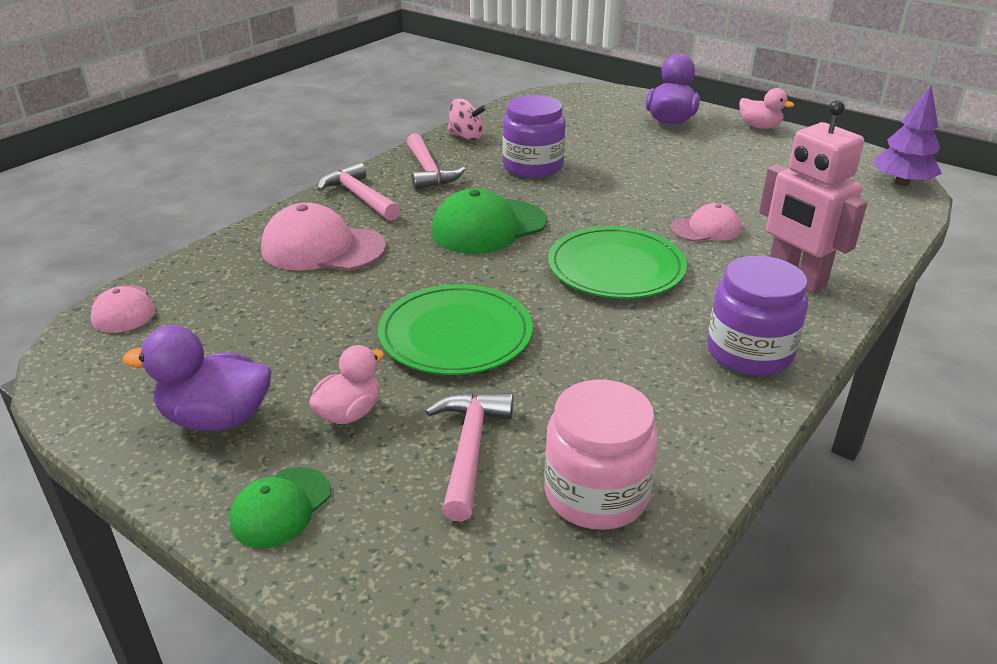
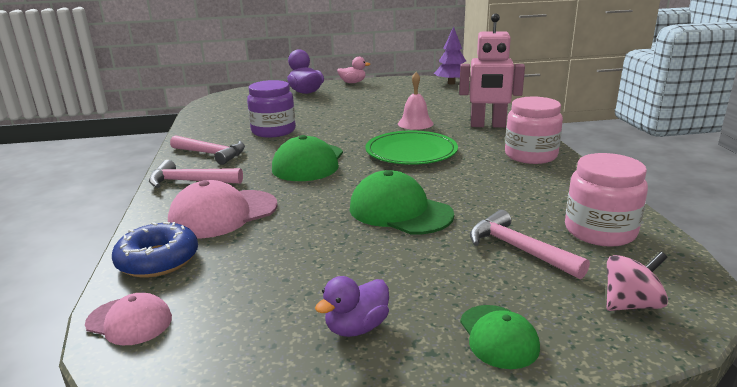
camera: 45 degrees left, 10 degrees down
(214, 267) = (158, 260): none -> blue donut
(216, 418) = (356, 327): purple duck -> purple duck, size x0.66
(349, 413) = (428, 273): pink duck -> none
(455, 334) = (400, 211): green plate -> green cap
(466, 136) = (200, 132): pink spinning top -> pink spinning top (631, 304)
(706, 229) = (415, 123): pink cap -> pink bell
(749, 352) = (530, 155): purple jar -> pink jar

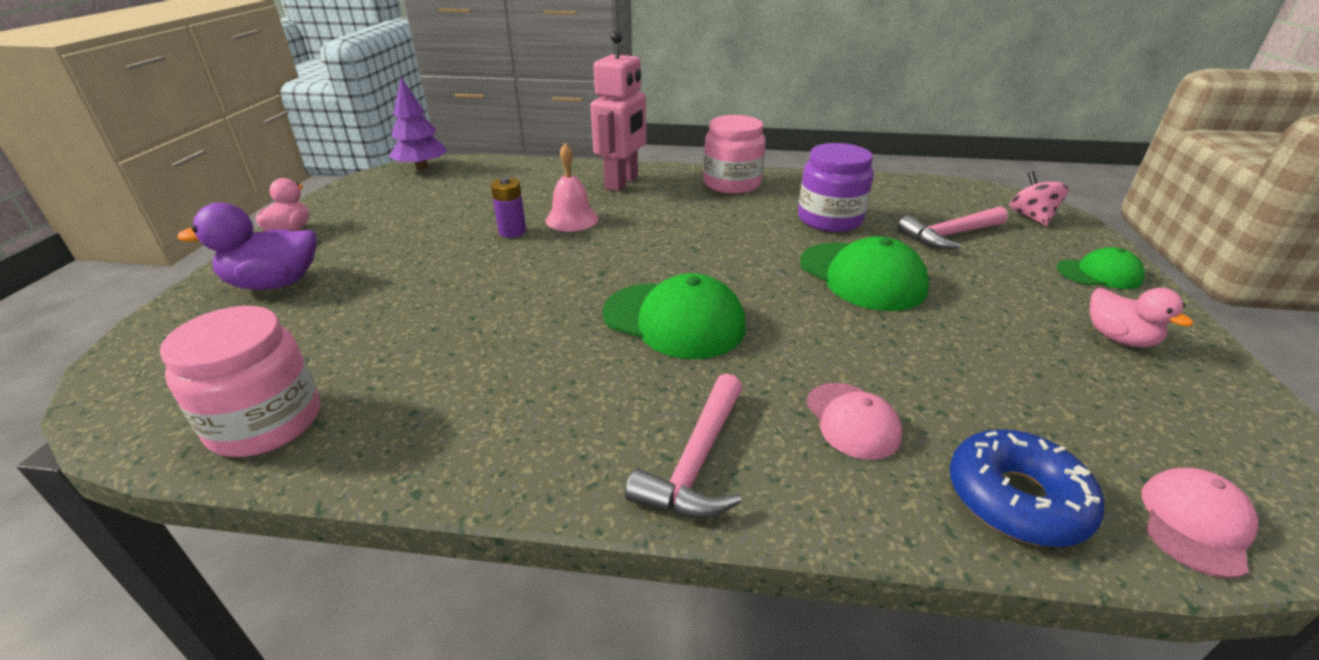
camera: 75 degrees left, 10 degrees up
(211, 154) = (556, 429): pink hammer -> none
(223, 214) = (852, 420): pink cap -> pink cap, size x0.59
(273, 131) = (484, 341): purple jar -> purple jar (829, 219)
(356, 327) = (1118, 338): purple duck -> pink duck
(386, 115) = (512, 232): none -> purple battery
(400, 211) = (862, 276): green cap -> green cap turned 90 degrees counterclockwise
(411, 152) = (679, 240): green plate -> none
(600, 231) = (913, 198): pink jar -> pink jar (266, 422)

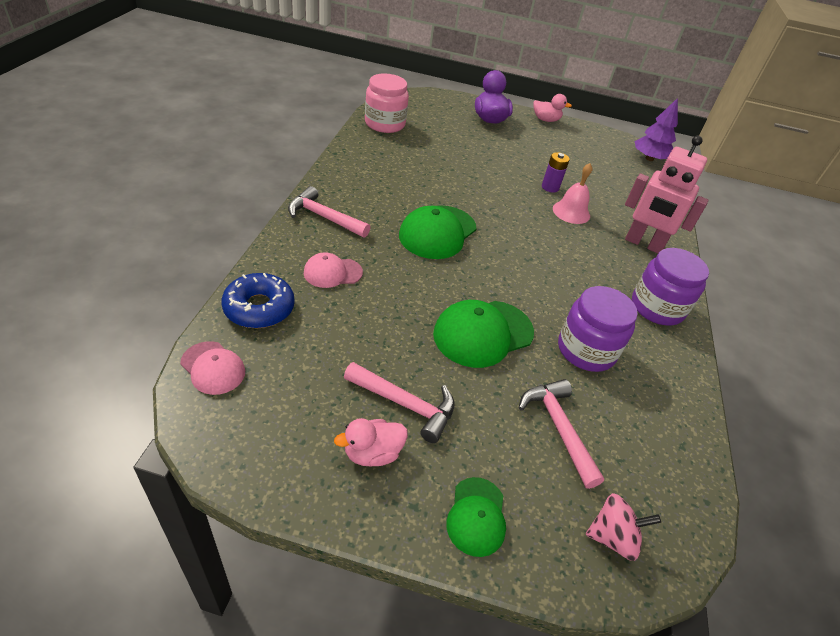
camera: 90 degrees right, 10 degrees up
(732, 184) = (657, 307): pink jar -> purple jar
(1028, 322) = (405, 404): none -> pink hammer

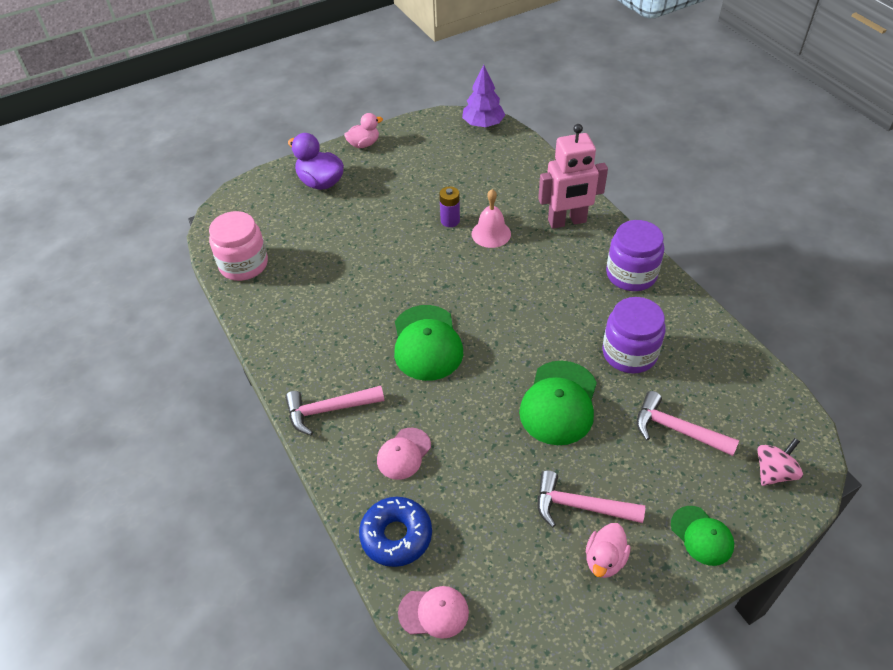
camera: 35 degrees left, 5 degrees up
(405, 404) = (580, 506): pink hammer -> pink hammer turned 150 degrees counterclockwise

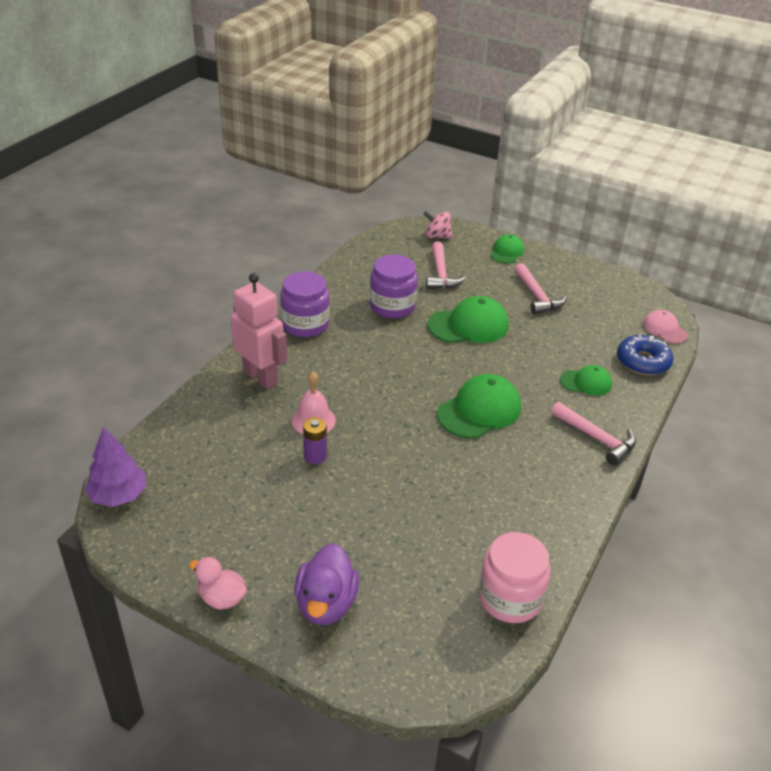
camera: 125 degrees left, 10 degrees down
(404, 454) = (586, 382): pink cap -> green cap
(604, 560) = (560, 279): pink duck -> none

